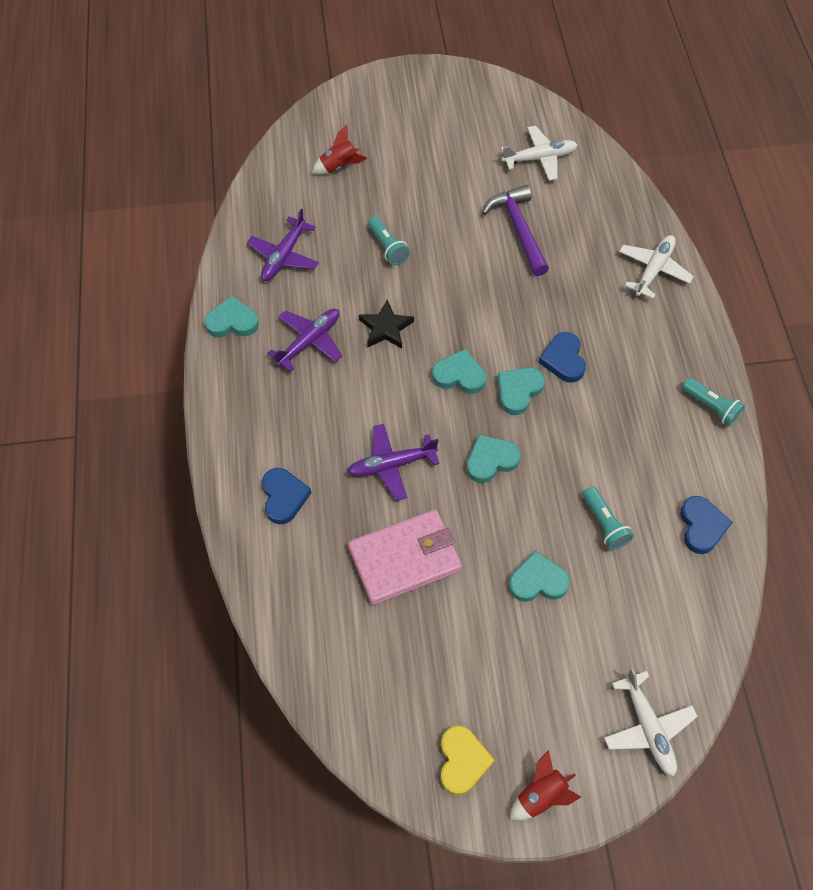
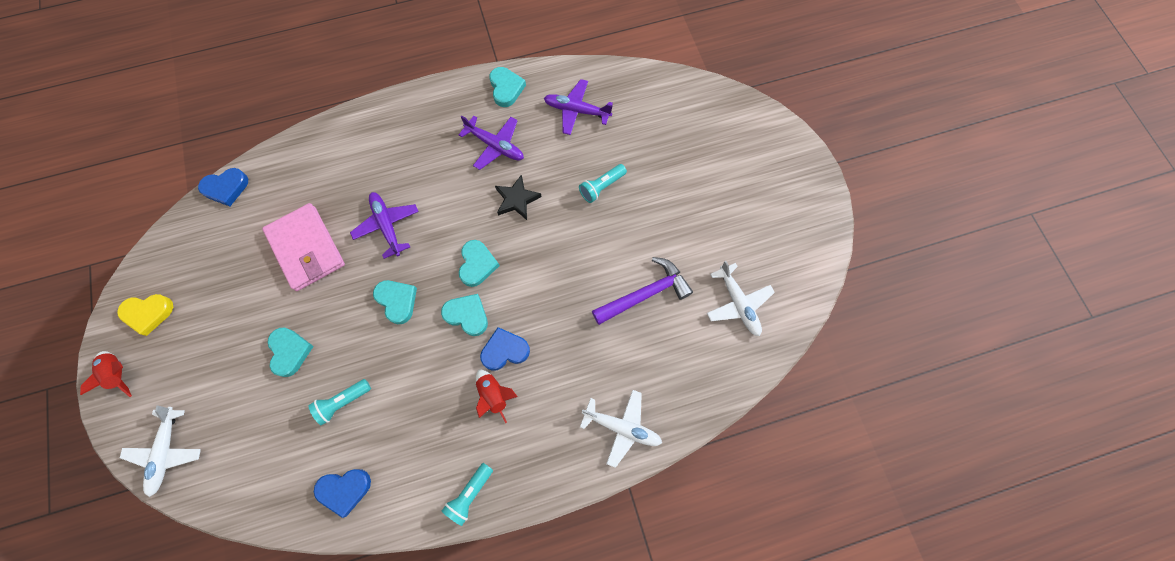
camera: 80 degrees right, 10 degrees up
(284, 497) = (354, 156): blue heart -> blue heart (226, 188)
(339, 166) = (683, 133): red rocket -> red rocket (494, 395)
(648, 727) = (166, 452): white plane -> white plane turned 60 degrees counterclockwise

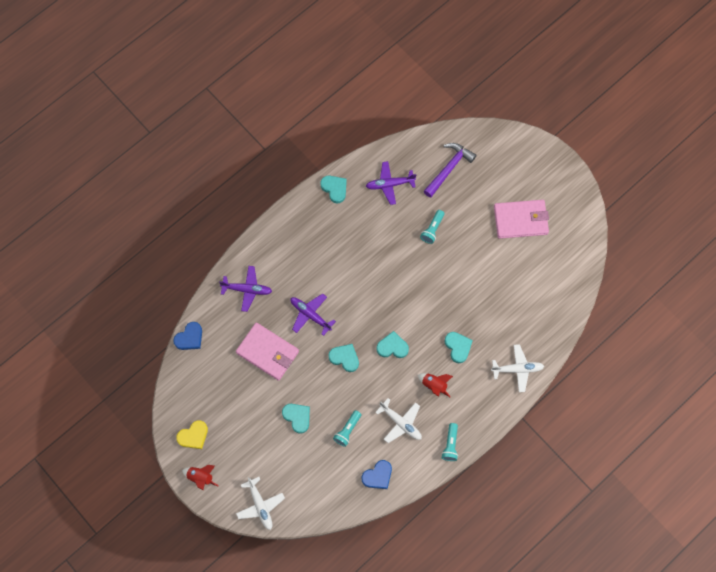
camera: 25 degrees left, 0 degrees up
(477, 264) = (381, 313): turquoise heart -> turquoise heart (458, 347)
(495, 146) = (349, 232): purple plane -> purple plane (247, 290)
(505, 350) = (426, 357): blue heart -> none
(517, 199) = (383, 261): black star -> none
(645, 294) = (493, 285): purple hammer -> purple hammer (449, 168)
(725, 224) = (520, 220): none -> pink wallet
(738, 303) = (550, 266): white plane -> white plane (401, 423)

